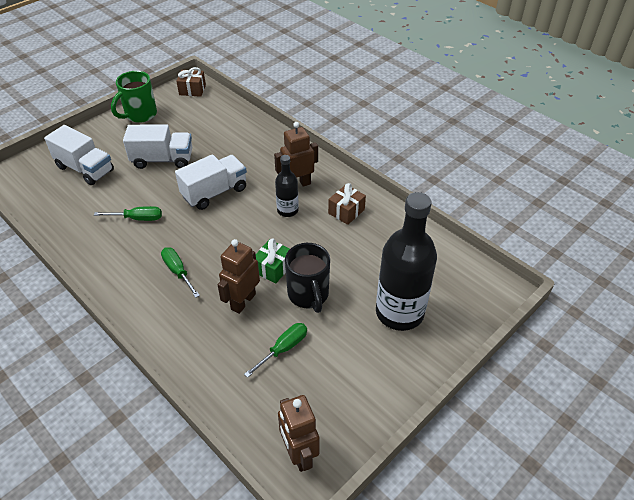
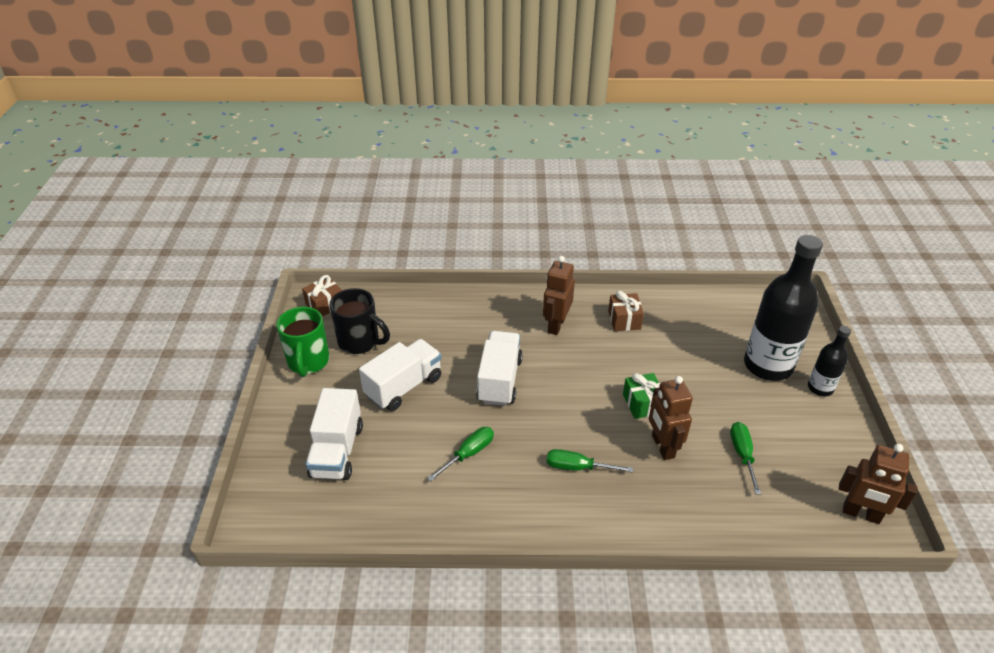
camera: 45 degrees left, 5 degrees down
(85, 169) = (337, 451): white truck -> white truck turned 105 degrees clockwise
(287, 210) = (581, 351): black bottle -> black bottle (820, 388)
(308, 295) = (697, 402): black mug -> black mug (360, 342)

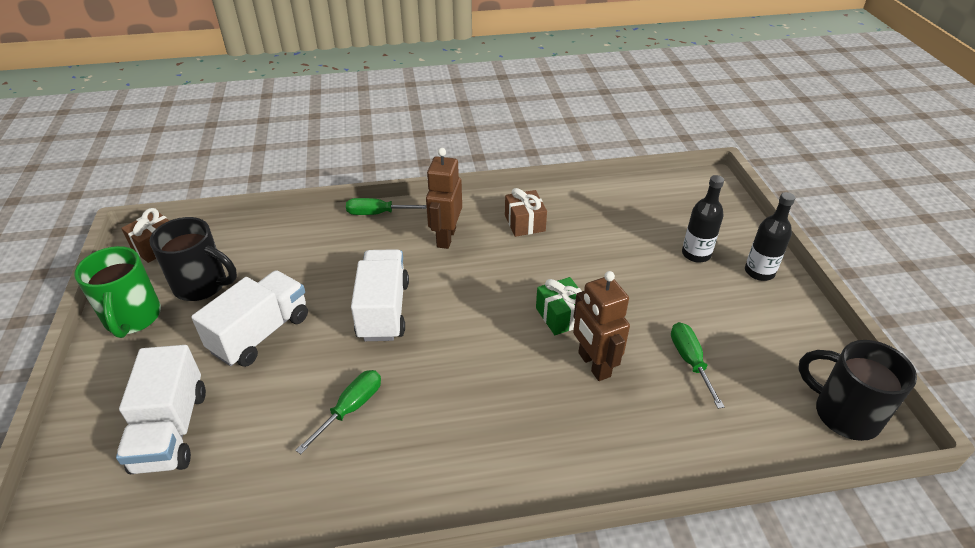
camera: 10 degrees left, 0 degrees up
(578, 467) = (493, 406): green screwdriver -> green screwdriver (378, 213)
(767, 365) = (696, 254): black bottle -> black bottle, size x0.51
(861, 514) = (843, 414): brown robot -> black mug

